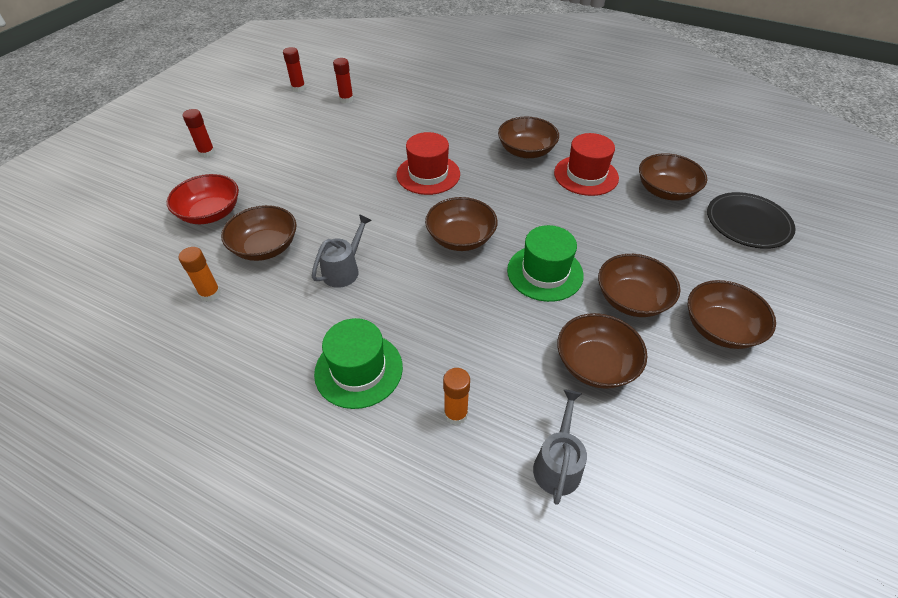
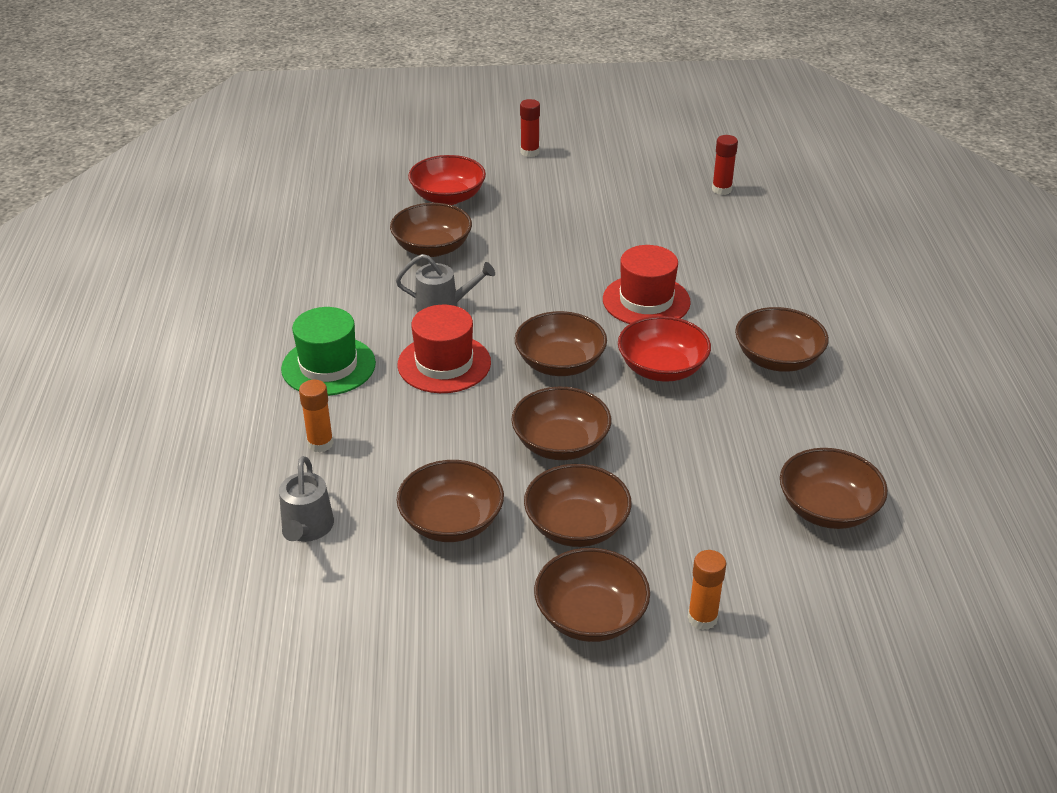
camera: 60 degrees right, 10 degrees down
(210, 294) = (350, 246): orange glue stick -> orange glue stick (702, 618)
(298, 88) = (703, 150): red glue stick -> none
(501, 197) = (662, 368): none -> red bowl
(545, 273) = (560, 443): green hat -> brown bowl
(557, 464) = (307, 528): grey watering can -> grey watering can turned 105 degrees clockwise
(586, 175) = (782, 425): red hat -> red hat (444, 364)
(748, 223) = (838, 609): black plate -> none

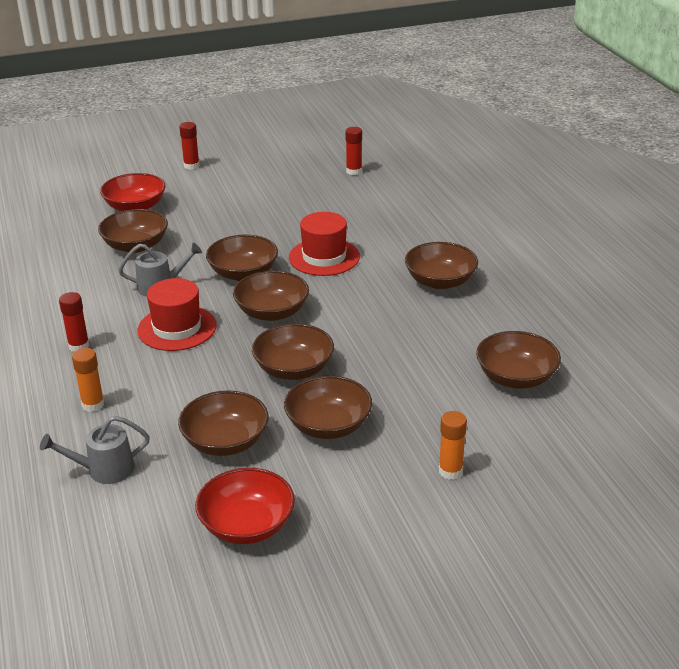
camera: 15 degrees left, 5 degrees down
(307, 528) = (104, 470): grey watering can -> grey watering can turned 90 degrees clockwise
(328, 366) = (79, 346): green hat -> red glue stick
(590, 616) = (363, 487): brown bowl -> brown bowl (243, 273)
(662, 368) = (354, 302): red bowl -> red bowl (247, 525)

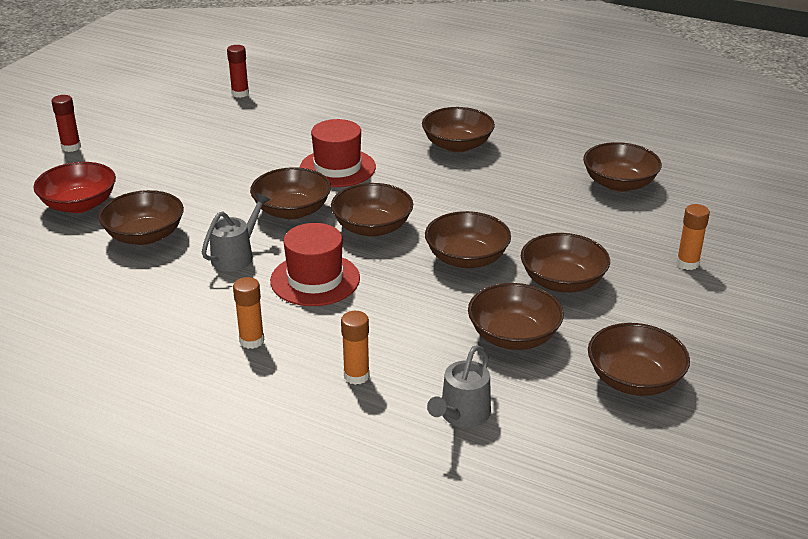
camera: 45 degrees left, 0 degrees up
(79, 346) = (251, 341): red glue stick -> orange glue stick
(247, 525) = (634, 380): red bowl -> brown bowl

